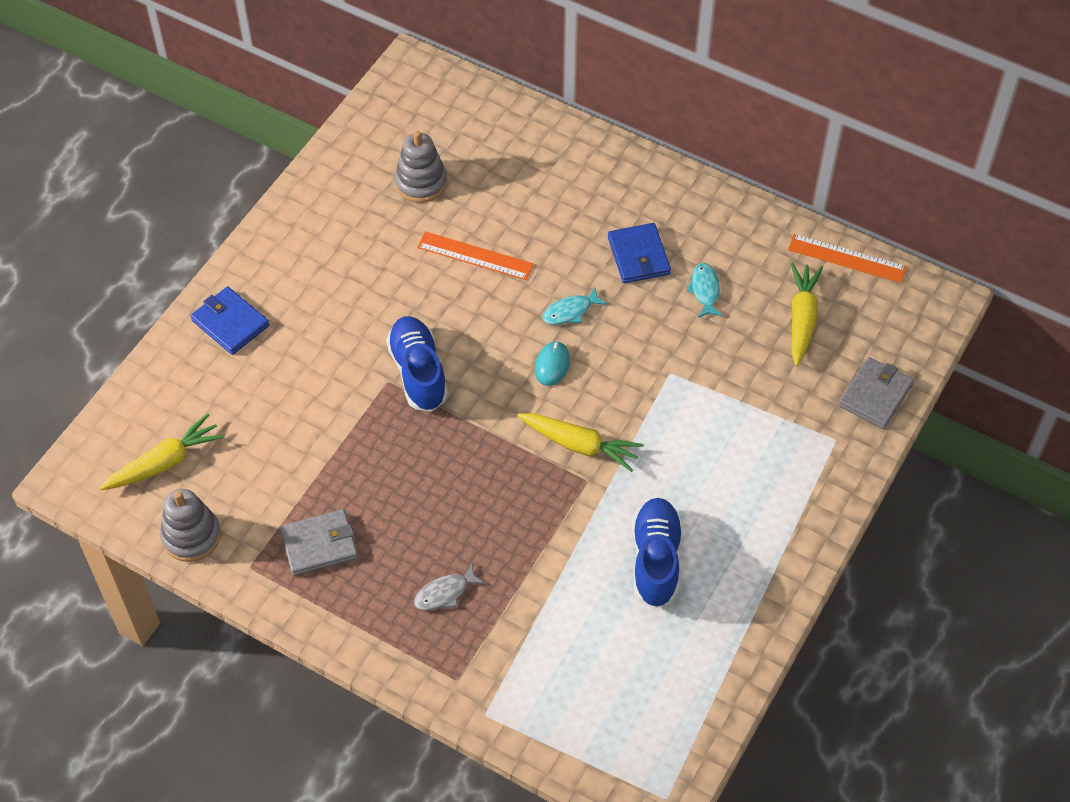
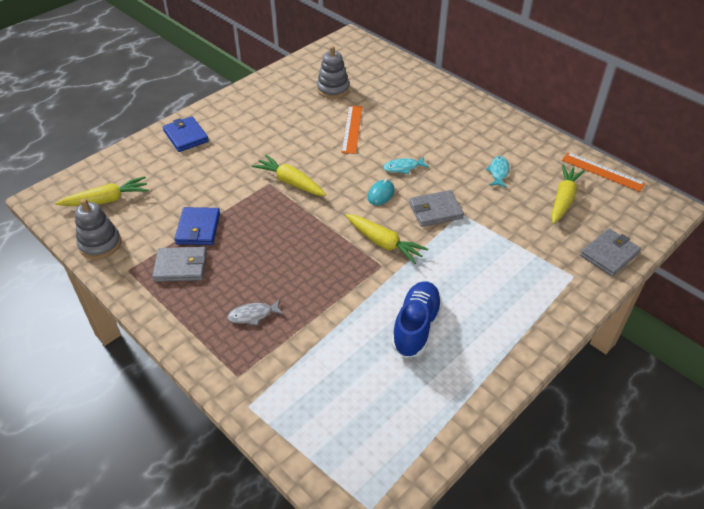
camera: 15 degrees right, 10 degrees down
(418, 372) = (290, 182): blue shoe -> yellow carrot
(475, 255) = (352, 129): orange ruler -> orange ruler turned 60 degrees clockwise
(635, 376) = (435, 211): none -> grey wallet
(638, 256) = (458, 146): blue wallet -> blue wallet (198, 228)

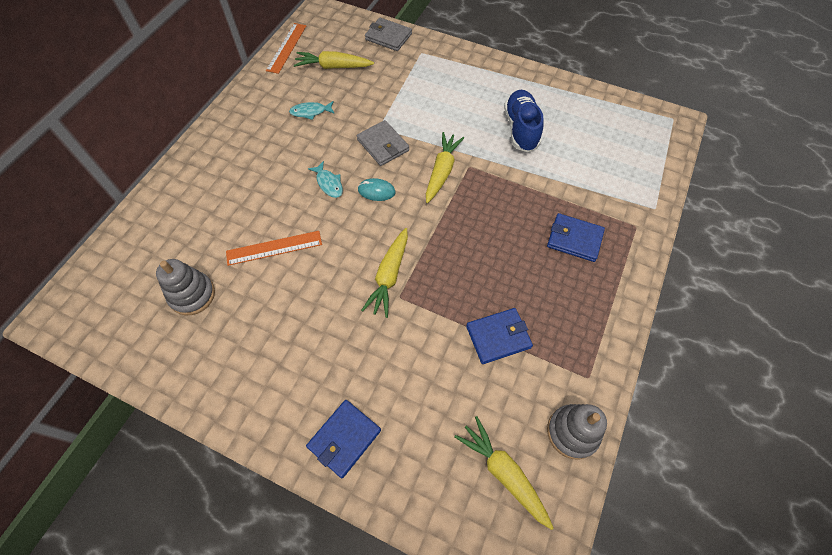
camera: 110 degrees left, 15 degrees up
(180, 266) = (556, 327): grey wallet -> none
(253, 315) = (574, 239): grey fish -> blue wallet
(416, 327) = (521, 129): blue shoe -> blue shoe turned 90 degrees clockwise

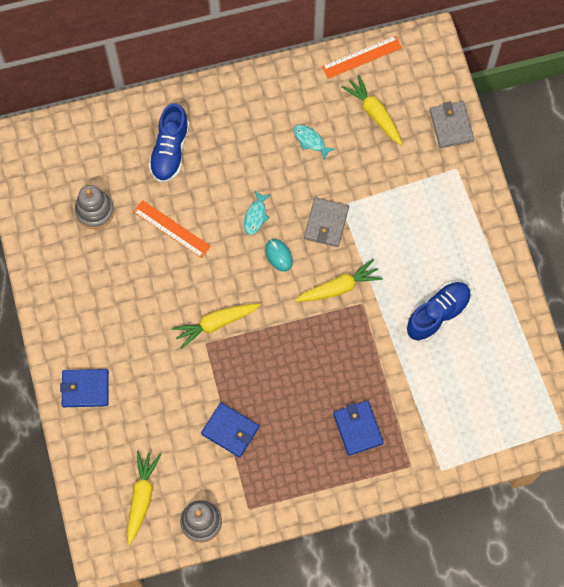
camera: 50 degrees right, 10 degrees up
(211, 201) = (170, 151): none -> blue shoe

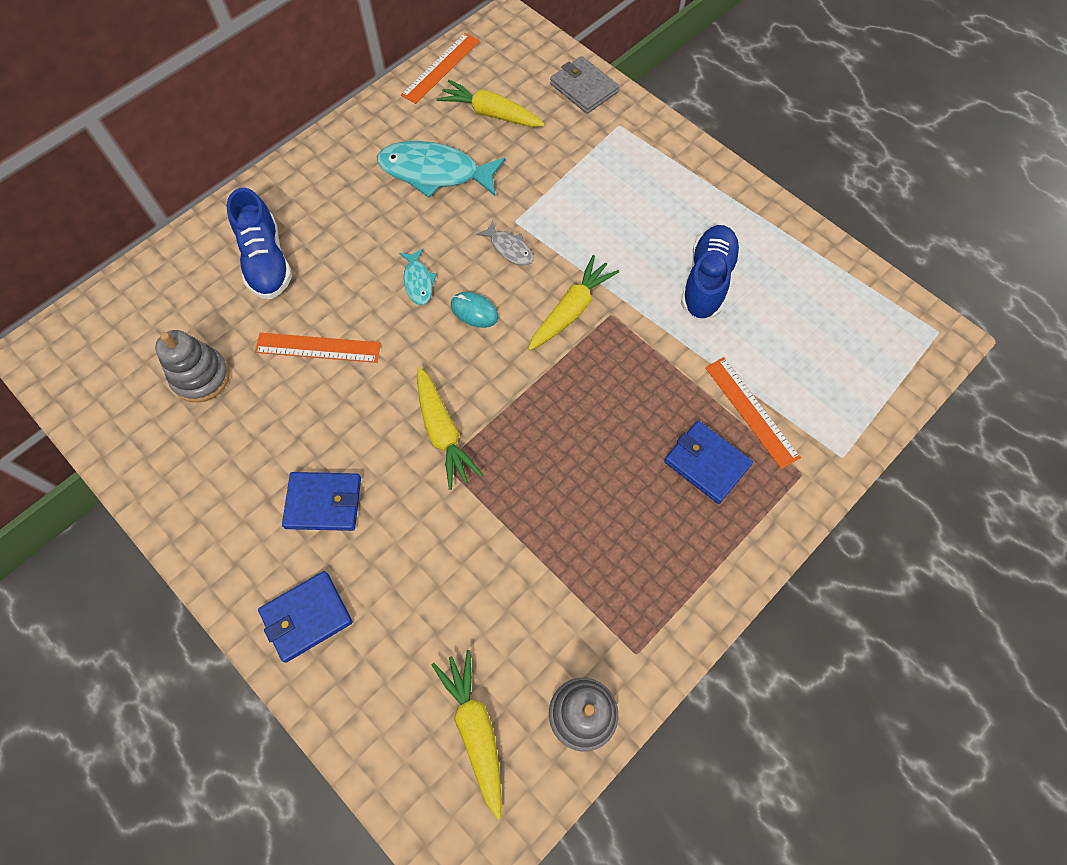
camera: 30 degrees left, 5 degrees down
(216, 324) = (443, 432): yellow carrot -> yellow carrot turned 60 degrees counterclockwise
(230, 430) = (545, 559): blue wallet -> blue wallet (323, 502)
(310, 141) = (435, 172): turquoise fish -> turquoise fish, size x2.04
(326, 223) = (509, 248): grey wallet -> grey fish
(406, 413) = (751, 411): none -> orange ruler

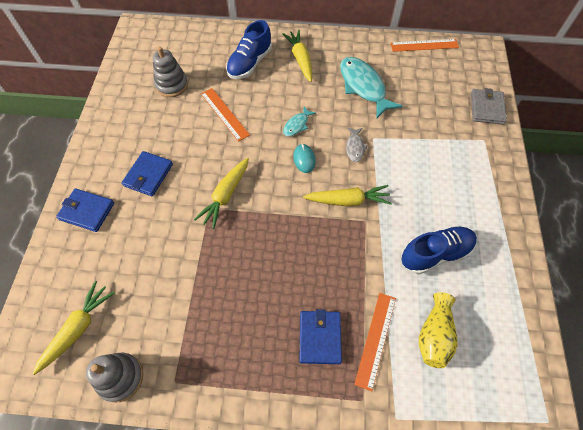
camera: 50 degrees right, 5 degrees down
(323, 502) = (148, 175): blue wallet -> blue wallet turned 60 degrees clockwise
(491, 114) = (423, 83): yellow carrot -> yellow carrot (300, 59)
(789, 355) = (434, 335): none -> yellow vase

